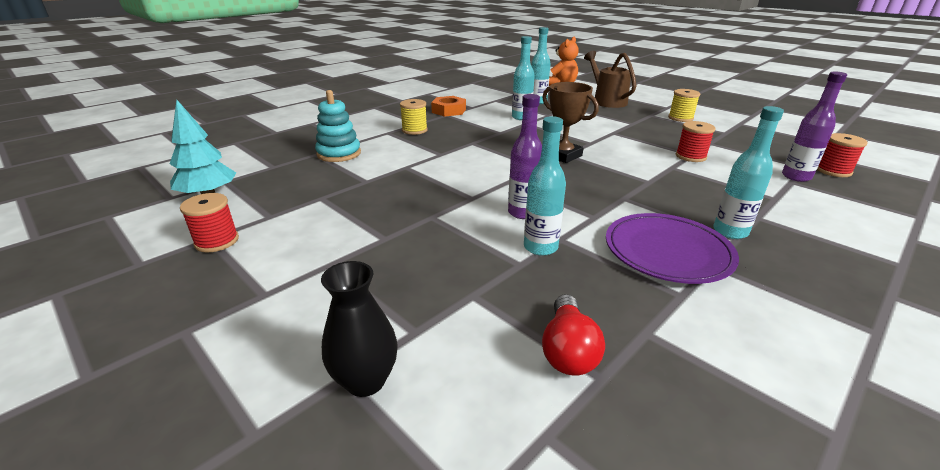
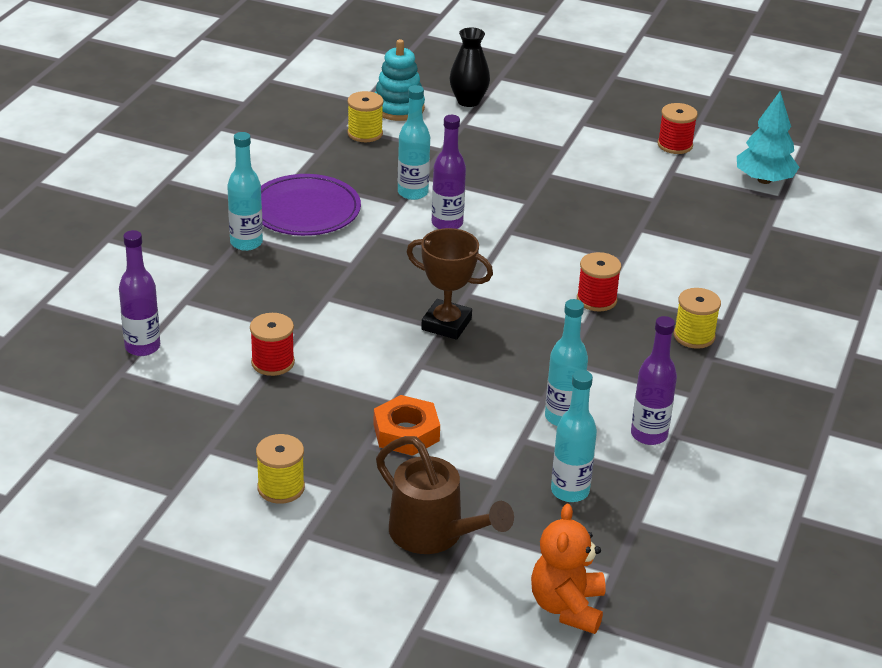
camera: 155 degrees right, 5 degrees up
(339, 154) = (727, 263): turquoise stacking toy -> turquoise stacking toy (398, 108)
(449, 111) = (702, 410): orange nut -> orange nut (406, 432)
(484, 108) = (649, 435): none -> purple bottle
(568, 350) = (365, 133): red light bulb -> yellow spool
(833, 171) = (85, 372): red spool -> red spool (596, 300)

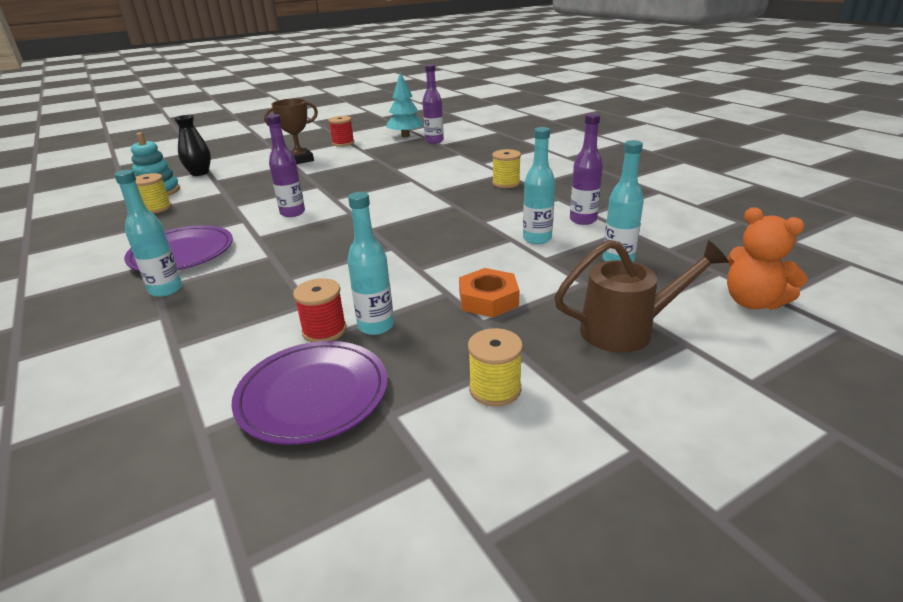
camera: 50 degrees left, 5 degrees down
(142, 347) = (190, 399): purple bottle -> purple bottle (434, 141)
(195, 401) = (313, 395): none -> purple plate
(413, 193) = (243, 213): turquoise bottle -> turquoise bottle (376, 326)
(446, 324) = (390, 245): brown trophy -> brown trophy (299, 160)
(596, 300) = (437, 196): red spool -> none

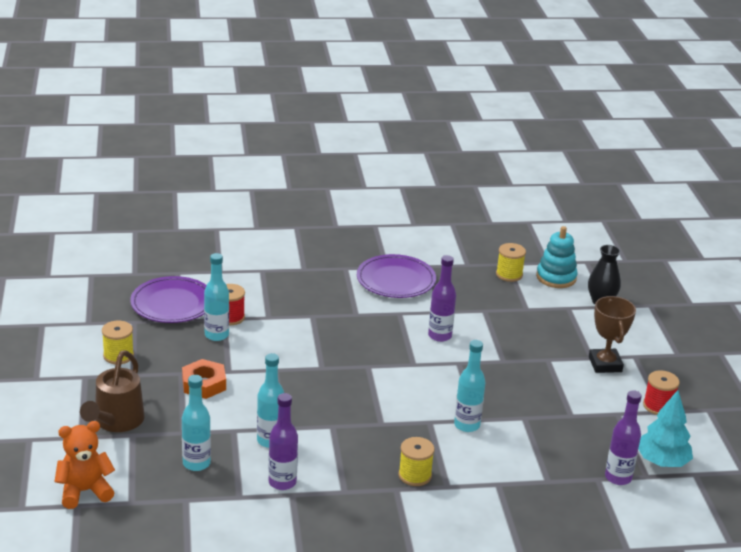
camera: 110 degrees right, 0 degrees up
(166, 289) = (339, 271): turquoise bottle -> turquoise bottle (466, 425)

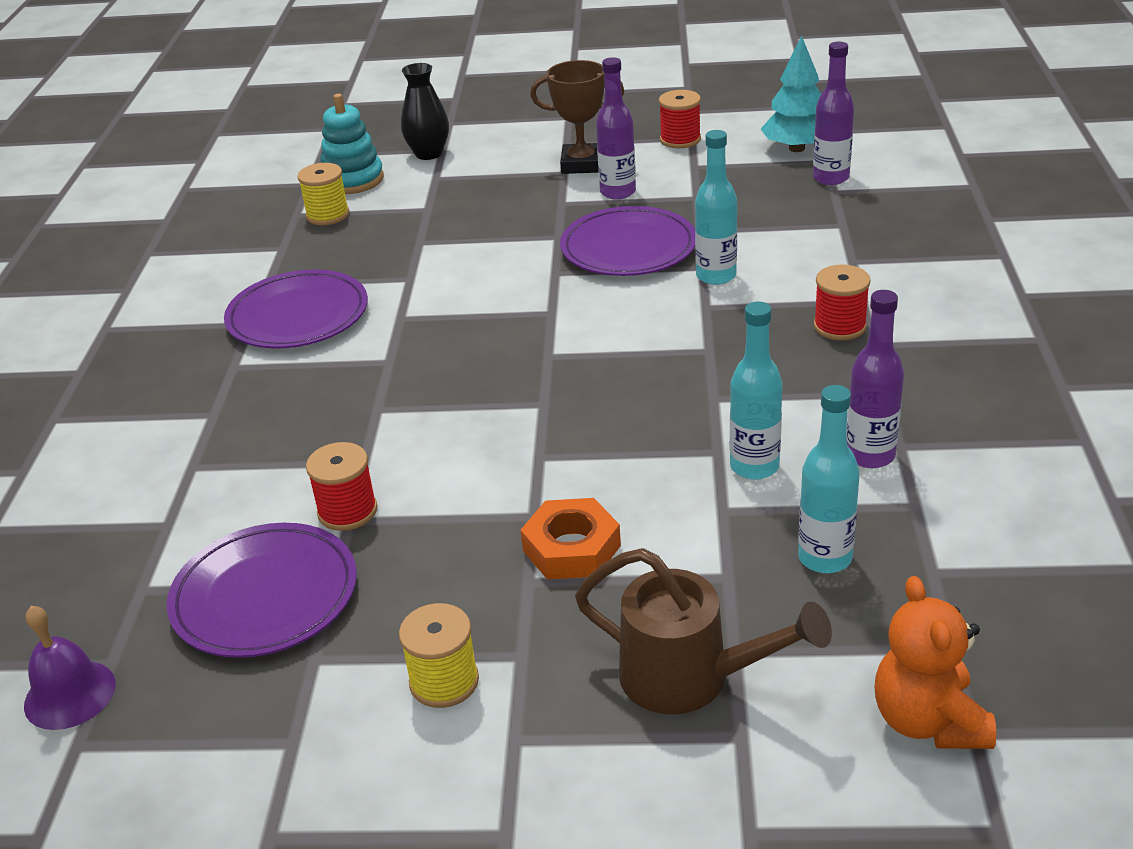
camera: 75 degrees left, 5 degrees up
(117, 268) = (70, 694): none -> purple bell
(216, 335) = (405, 530): turquoise bottle -> none
(415, 475) = (839, 326): yellow spool -> red spool
(439, 336) = (478, 284): purple bottle -> purple bottle (618, 192)
(494, 389) = (628, 248): none -> purple plate

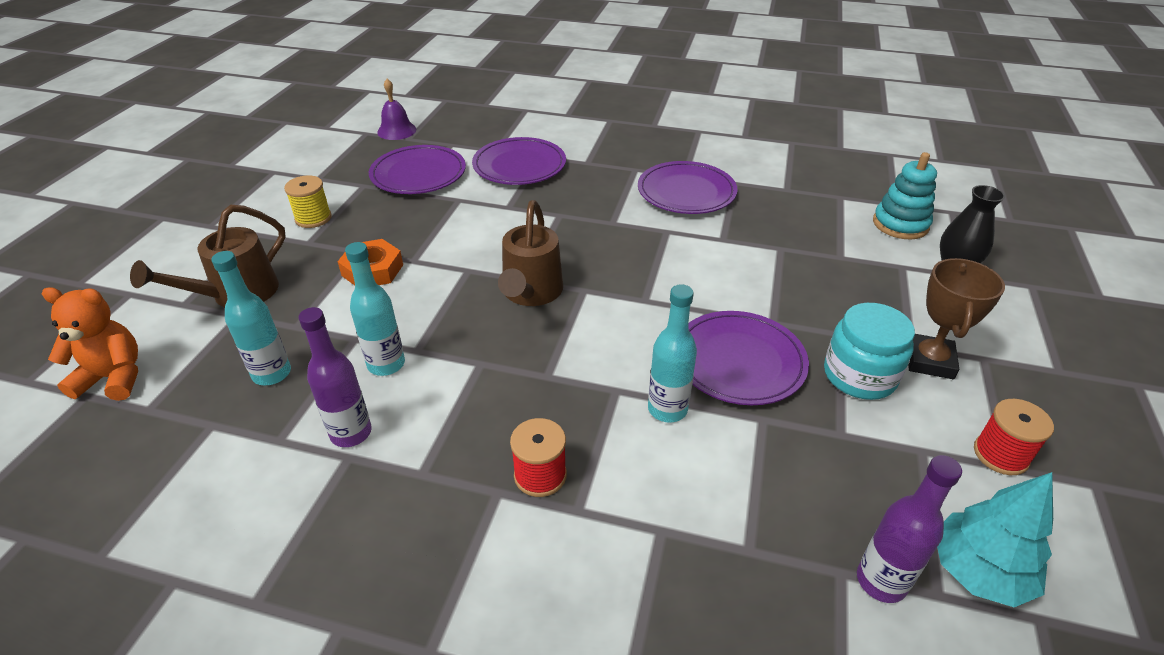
camera: 100 degrees right, 5 degrees up
(226, 482) = (519, 165): none -> purple plate
(327, 215) = (836, 210): yellow spool -> none
(347, 511) = (466, 199): red spool -> none
(570, 392) = (530, 293): none -> brown watering can
(618, 192) = (859, 375): purple bottle -> turquoise jar

